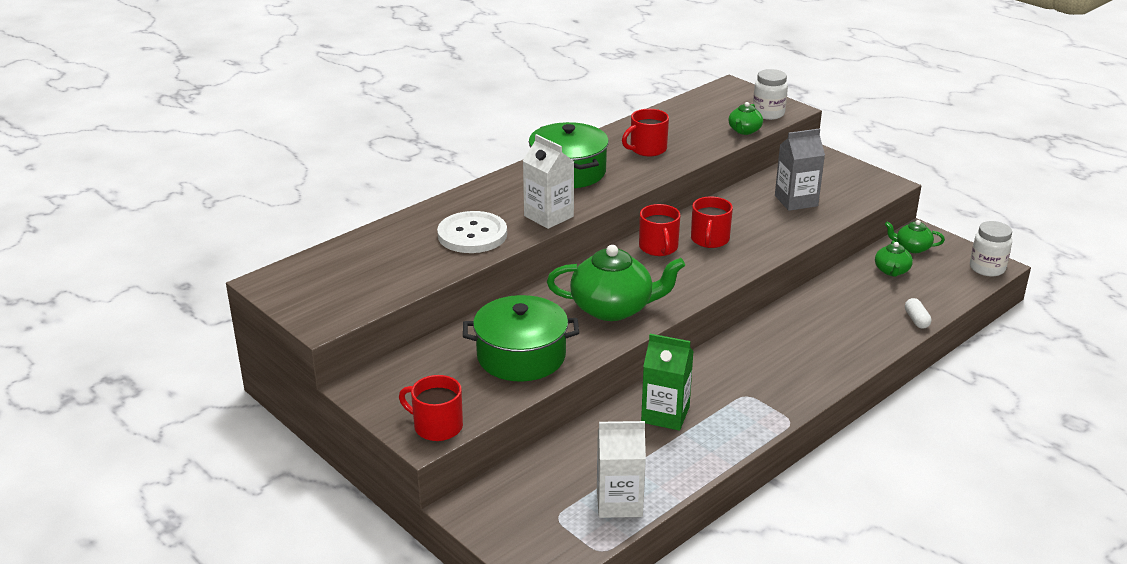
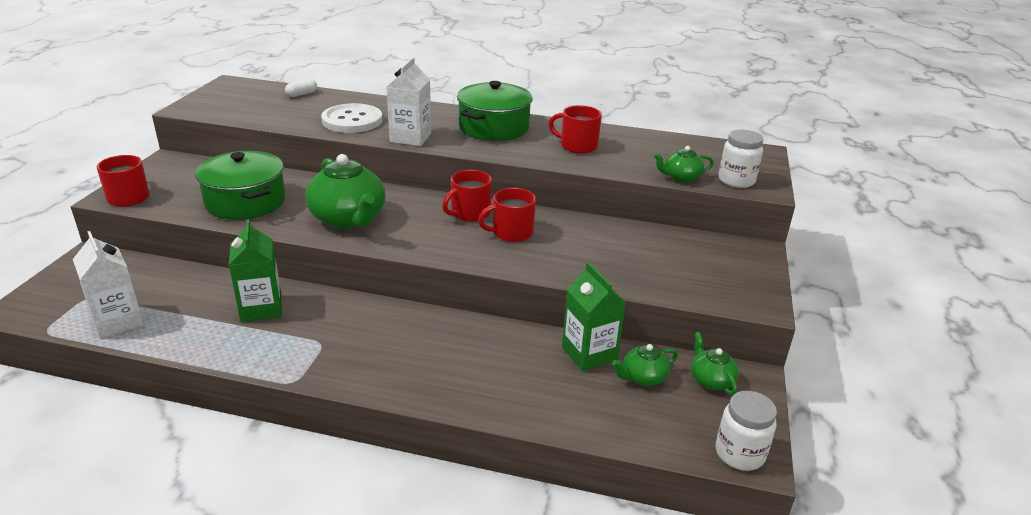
camera: 55 degrees right, 0 degrees up
(796, 201) = (643, 258): grey carton -> none
(850, 281) = (589, 353): none -> green carton
(916, 320) = (559, 422): white capsule -> white capsule (302, 94)

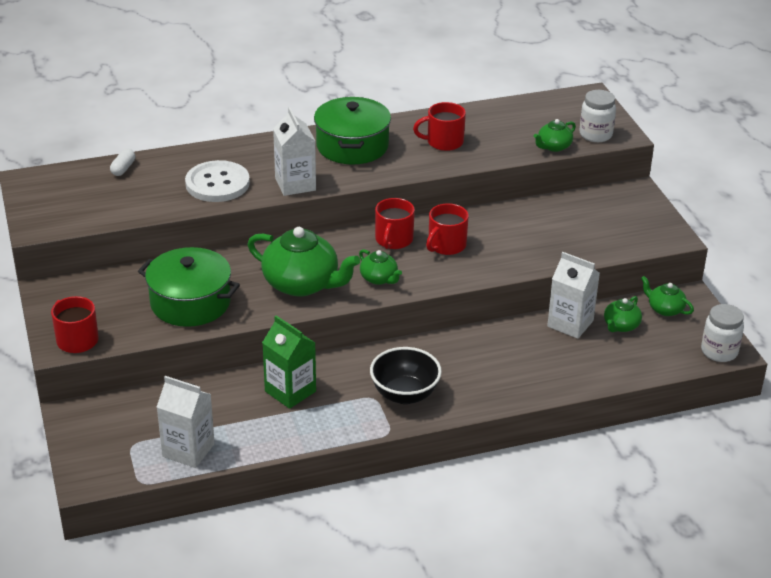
camera: 30 degrees left, 5 degrees up
(352, 353) = (405, 394): none -> black bowl
(418, 237) = (379, 279): none -> green teapot
(589, 353) = (570, 323): green carton -> white carton

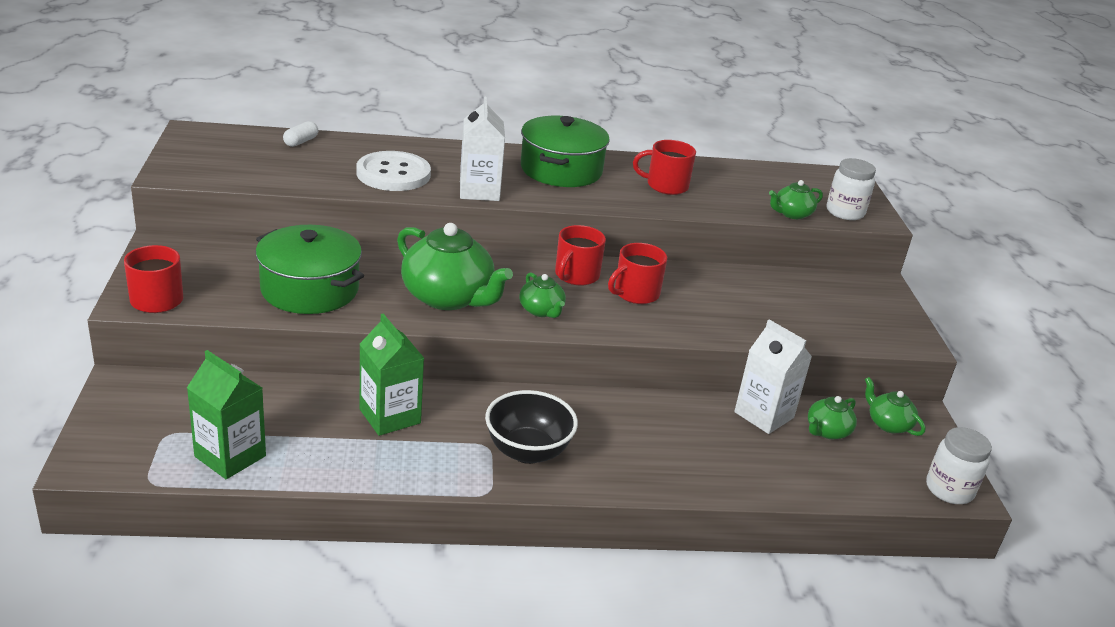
camera: 10 degrees right, 5 degrees down
(188, 450) = (230, 456): white carton -> green carton

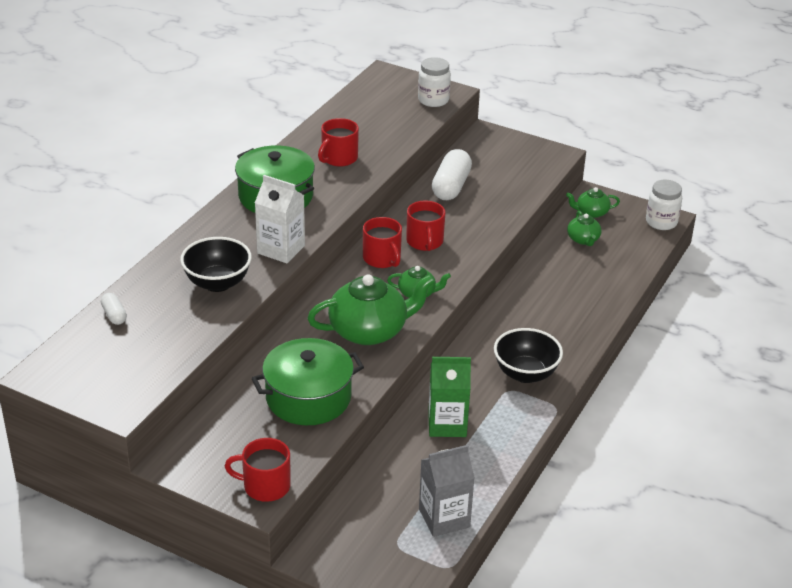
camera: 55 degrees left, 5 degrees up
(230, 456) = (444, 518): green carton -> grey carton
(393, 174) = (217, 283): white button -> black bowl
(753, 286) = (451, 186): none -> white capsule
(764, 415) = (551, 257): white carton -> none
(792, 214) = (419, 123): green teapot -> none

